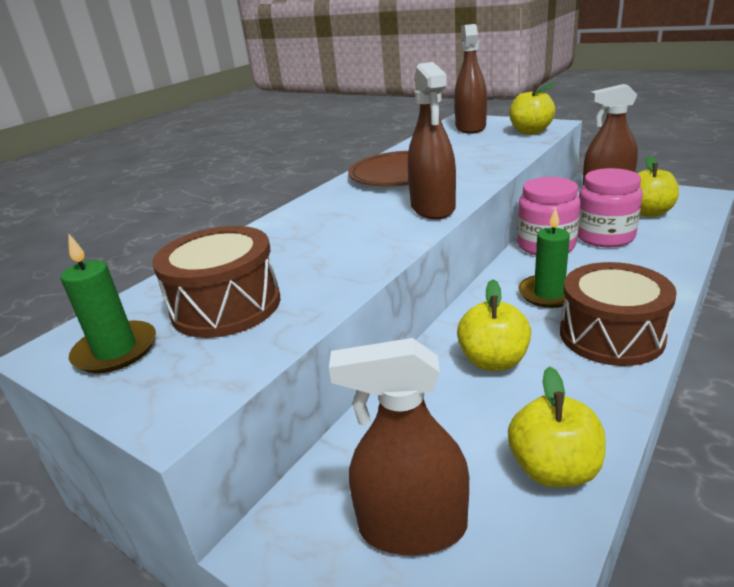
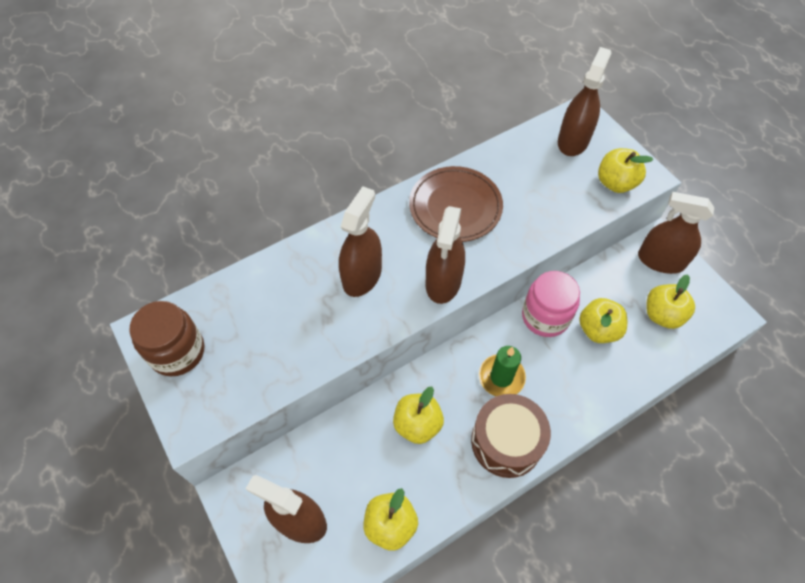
camera: 20 degrees right, 30 degrees up
(116, 350) = (177, 352): green candle -> brown jar
(226, 306) = (251, 338): brown drum -> none
(338, 229) = (362, 276): none -> brown spray bottle
(604, 236) = (598, 329): pink jar -> yellow apple

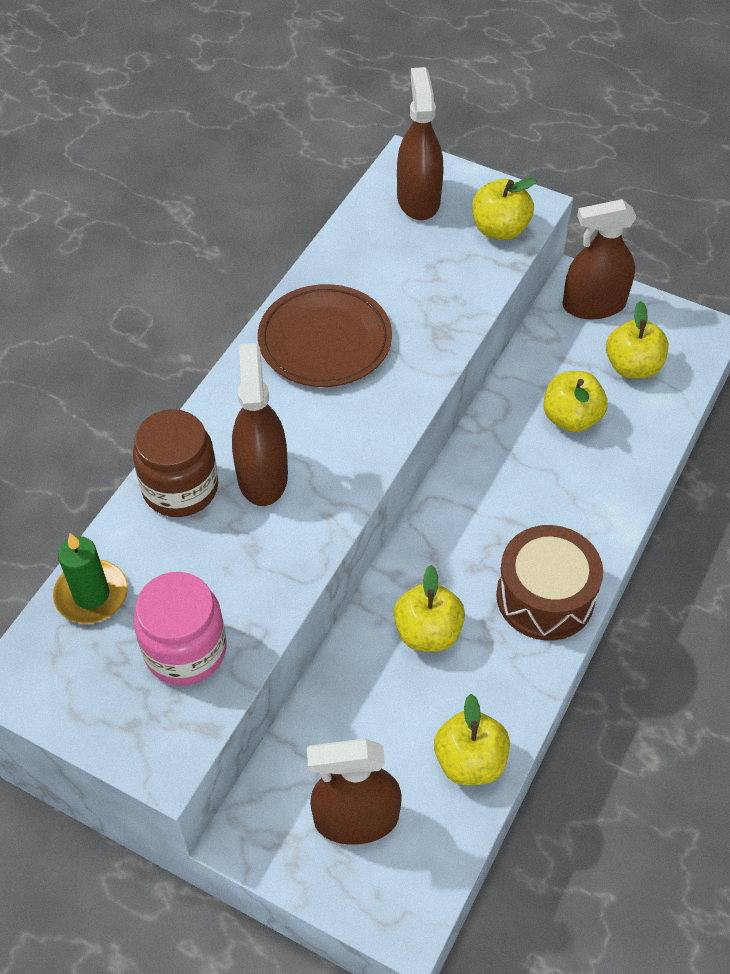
camera: 30 degrees left, 5 degrees down
(177, 352) = (79, 683): brown jar -> brown jar (180, 488)
(443, 282) = (369, 435): brown spray bottle -> none
(501, 377) = (493, 527): green candle -> green candle (91, 594)
(545, 316) = (501, 432): pink jar -> pink jar (185, 650)

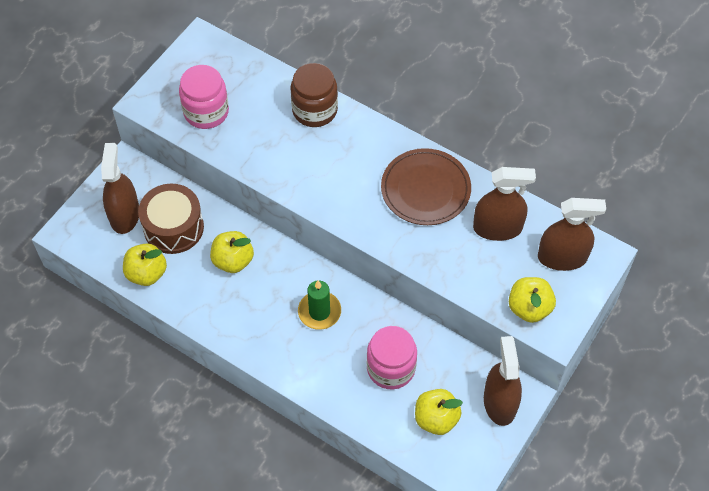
camera: 95 degrees right, 5 degrees up
(91, 594) = (248, 70): green candle -> green candle (319, 312)
(262, 476) = (318, 151): brown spray bottle -> brown spray bottle (497, 228)
(545, 597) = (248, 329): brown drum -> brown drum (173, 227)
(571, 418) = (391, 368): yellow apple -> pink jar

